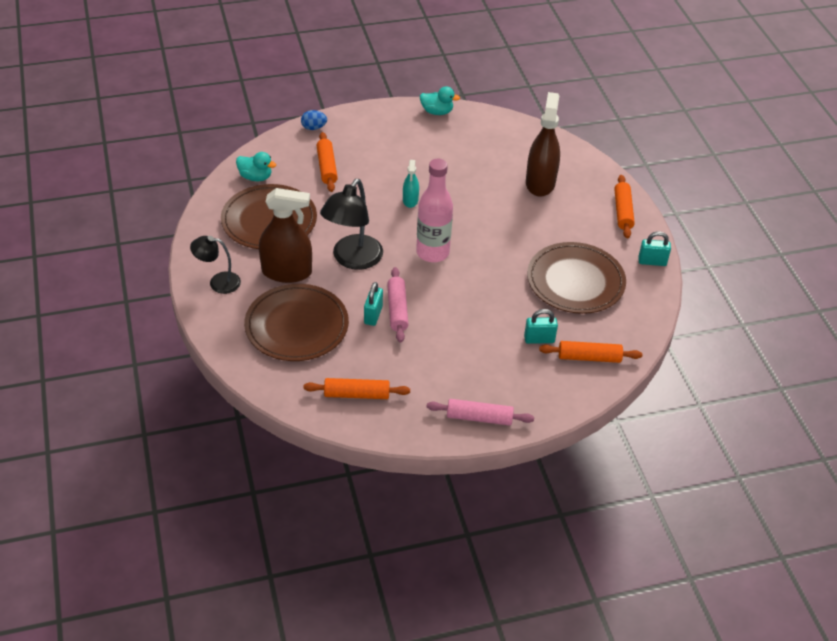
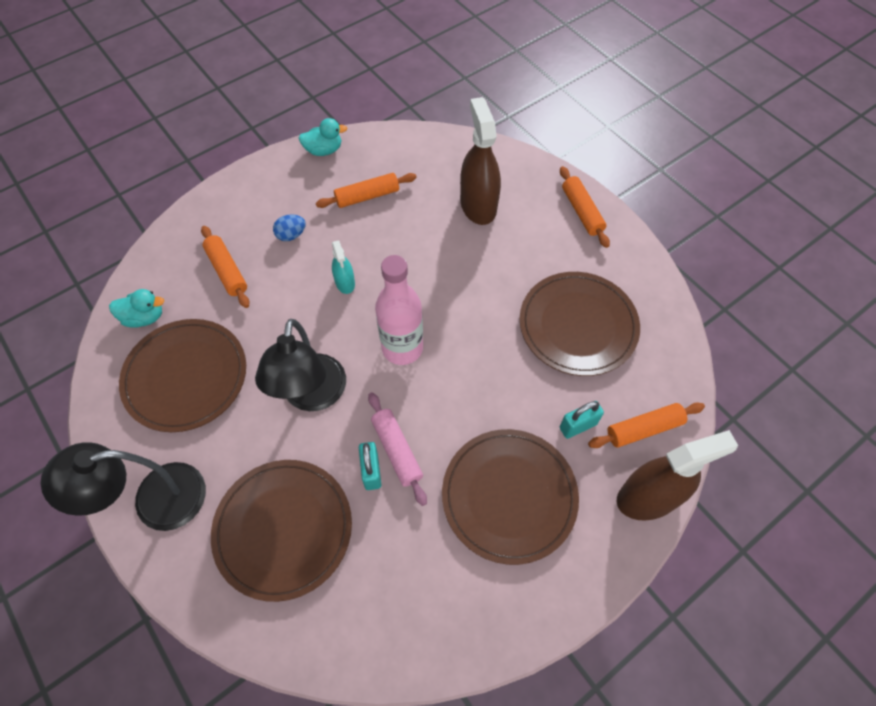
camera: 20 degrees left, 15 degrees up
(218, 282) = (155, 501): black lamp -> black lamp, size x1.68
(287, 272) = (238, 448): brown spray bottle -> brown spray bottle (648, 497)
(314, 128) = (189, 220): blue egg -> blue egg (291, 235)
(357, 394) = (403, 609): orange rolling pin -> orange rolling pin (367, 196)
(464, 361) = (509, 496): none -> brown plate
(479, 418) = (565, 578): pink rolling pin -> none
(652, 262) = (644, 267): turquoise padlock -> none

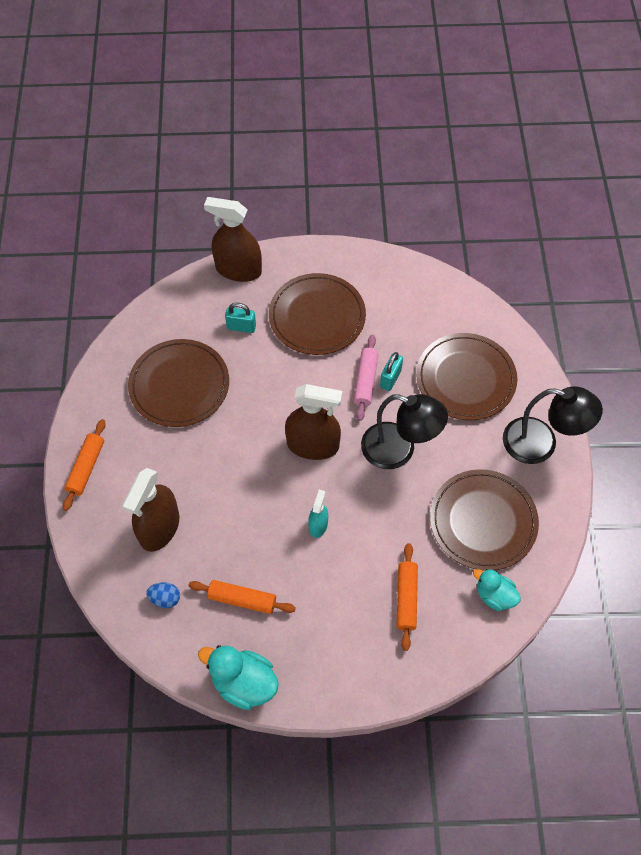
camera: 145 degrees left, 0 degrees up
(291, 235) = (333, 601): blue egg -> blue egg (165, 598)
(312, 396) = (399, 450): black lamp -> black lamp turned 75 degrees clockwise
(324, 150) = (243, 683): turquoise duck -> turquoise duck, size x1.53
(402, 348) = (313, 445): pink bottle -> brown spray bottle
(644, 429) = (203, 302): orange rolling pin -> none

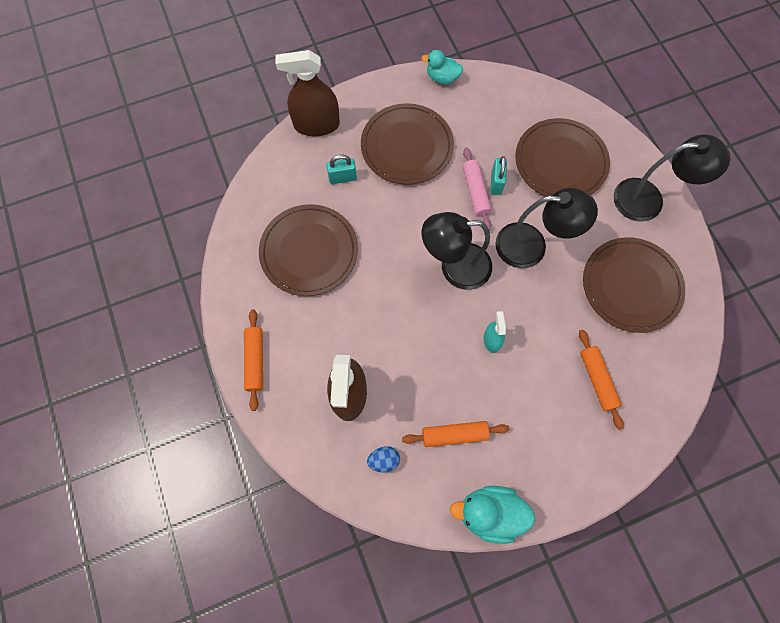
camera: 20 degrees left, 10 degrees up
(313, 445) = (455, 267): brown spray bottle -> black lamp
(494, 595) = (669, 349): turquoise duck -> turquoise duck (442, 78)

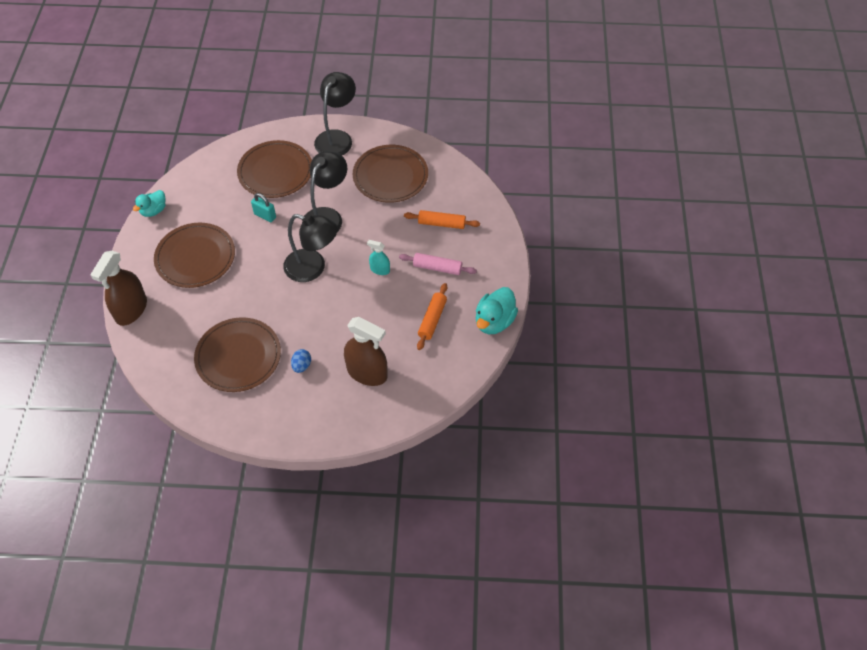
camera: 65 degrees left, 15 degrees down
(255, 361) = (304, 426): orange rolling pin -> none
(342, 178) = (191, 310): turquoise padlock -> none
(384, 460) = (426, 369): blue egg -> blue egg (302, 366)
(455, 267) = (313, 268): black lamp -> black lamp turned 90 degrees counterclockwise
(475, 192) = (263, 231): pink rolling pin -> pink rolling pin (437, 268)

